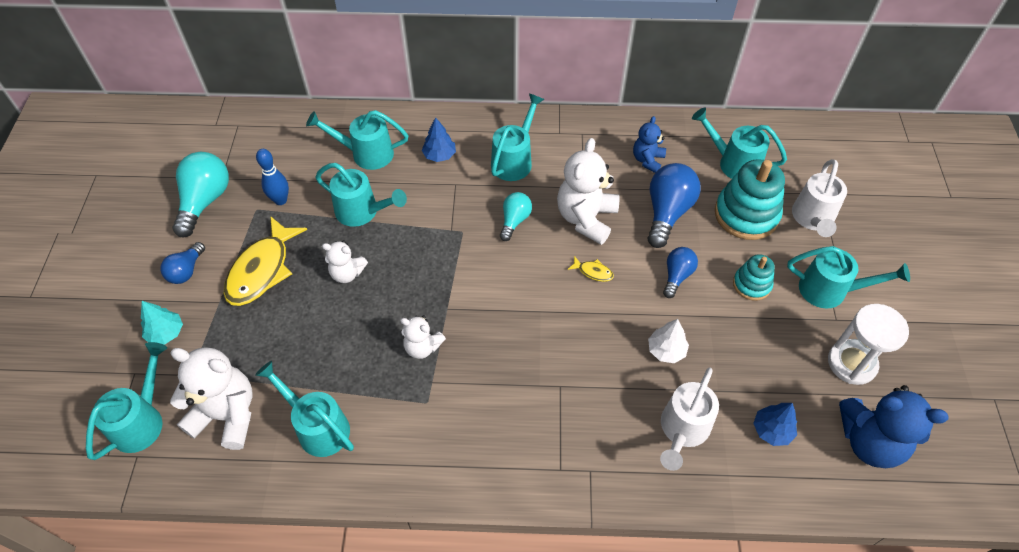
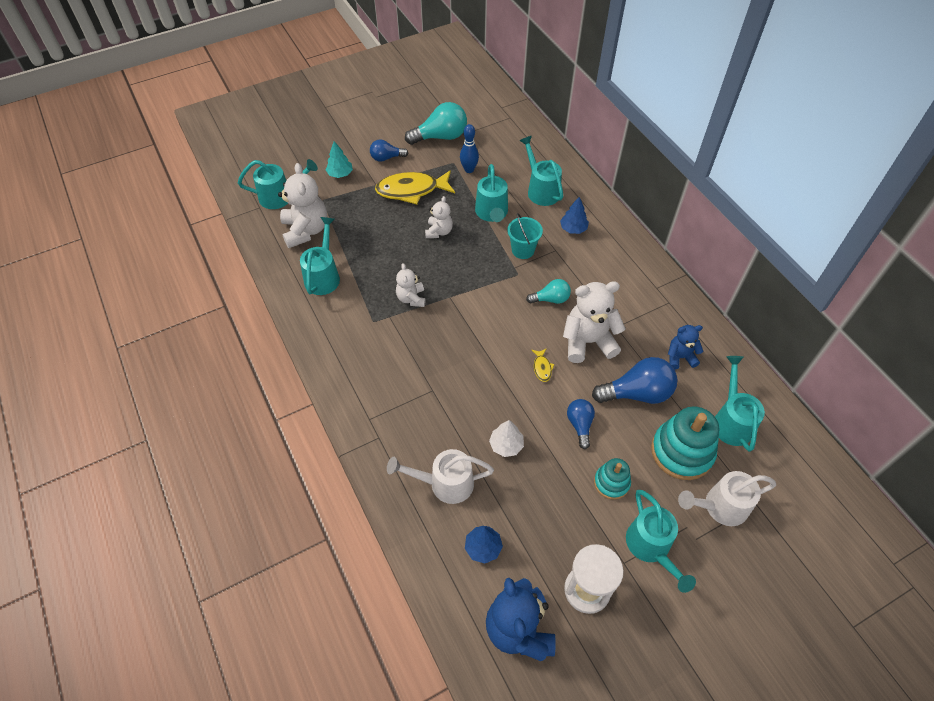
camera: 60 degrees right, 0 degrees up
(347, 273) = (439, 231): white teddy bear -> white teddy bear turned 150 degrees counterclockwise
(434, 211) = (523, 250): none -> turquoise bucket
(514, 160) = (606, 273): turquoise watering can -> none
(677, 276) = (580, 425): blue light bulb -> blue light bulb turned 90 degrees counterclockwise

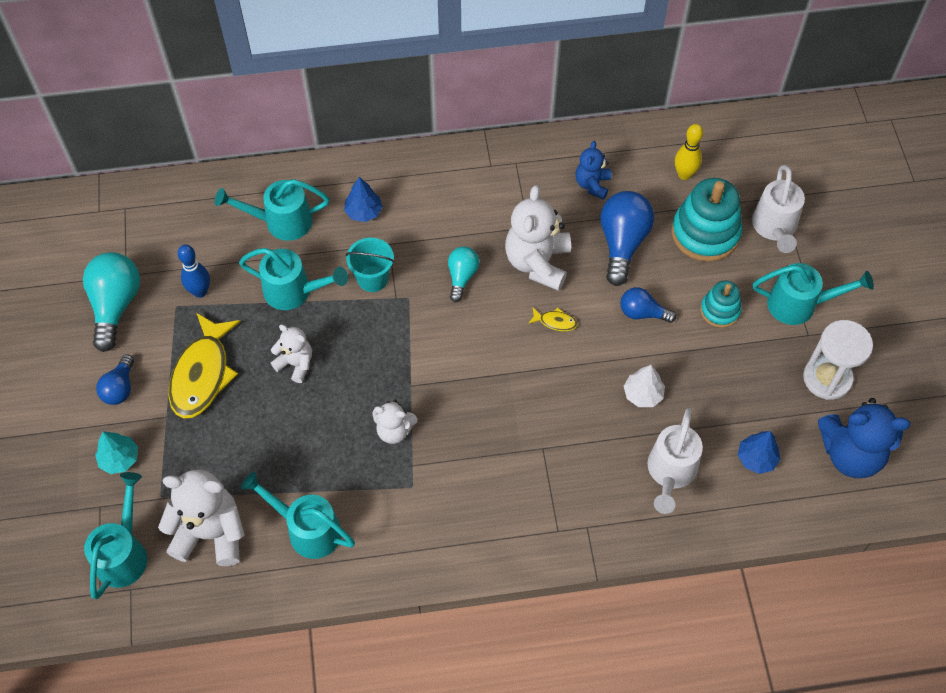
camera: 70 degrees left, 5 degrees up
(731, 420) = (684, 174): turquoise watering can -> yellow bowling pin

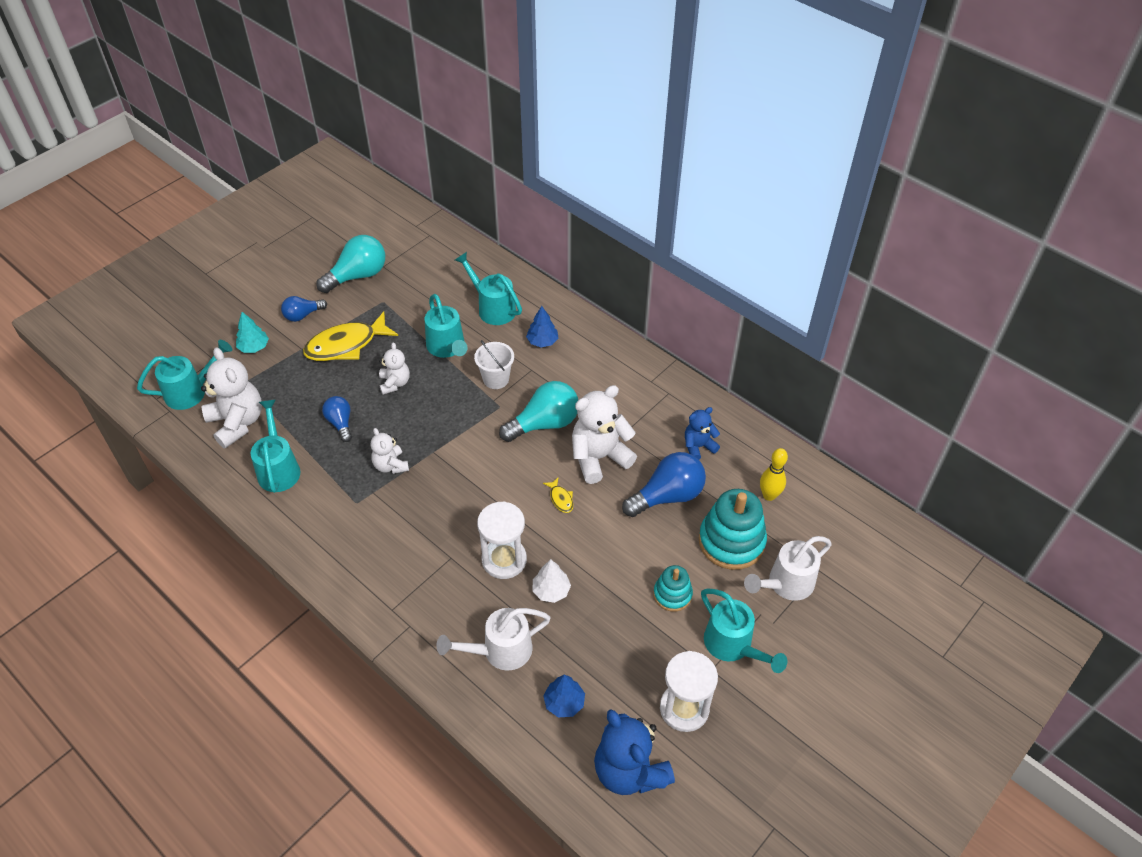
camera: 50 degrees right, 10 degrees down
(200, 291) = (404, 305): blue bowling pin -> none
(372, 279) = (496, 379): turquoise bucket -> white bucket
(462, 277) = (544, 423): turquoise light bulb -> turquoise light bulb, size x1.72
(581, 408) = (504, 560): none -> white hourglass
(642, 313) = (620, 546): blue light bulb -> blue light bulb (340, 423)

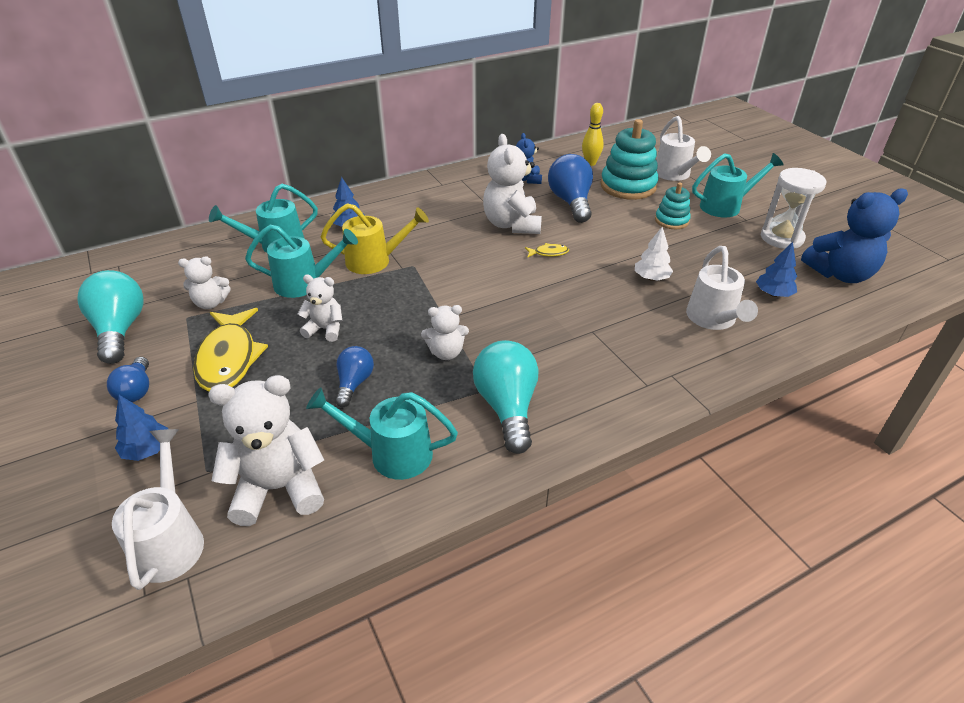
camera: 70 degrees left, 10 degrees down
(191, 391) = (171, 540): turquoise watering can -> white watering can
(254, 347) = (147, 450): turquoise tree -> blue tree
(340, 423) = (354, 383): blue light bulb -> blue light bulb turned 105 degrees clockwise
(403, 306) = (211, 303): none -> white teddy bear
(496, 379) = (375, 261): white bucket -> yellow watering can
(504, 560) = (607, 298): white hourglass -> none
(544, 423) = (453, 244): turquoise light bulb -> turquoise light bulb (507, 407)

